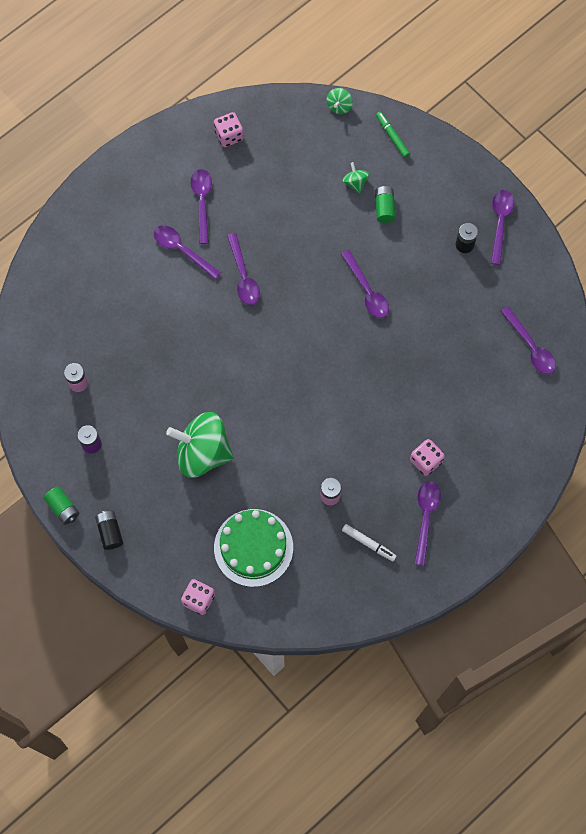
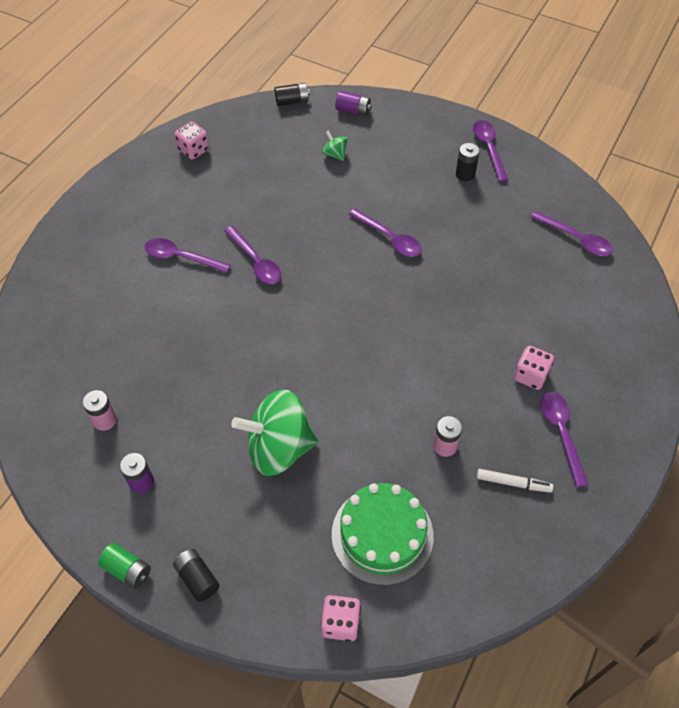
camera: 20 degrees left, 15 degrees down
(202, 202) = (187, 210): purple spoon -> none
(339, 106) = (292, 101): green spinning top -> black battery
(384, 208) = (373, 166): green battery -> none
(392, 136) = (353, 111): green marker -> purple battery

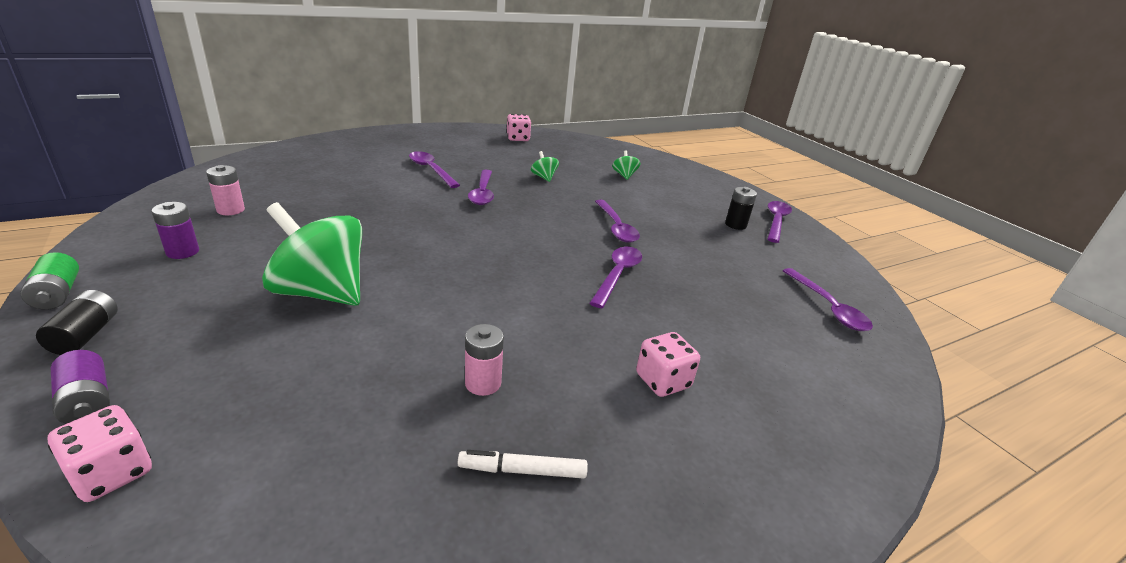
camera: 30 degrees right, 25 degrees down
(278, 203) = (544, 177): none -> green spinning top
(292, 101) = (622, 146): black battery -> none
(353, 111) = (667, 165): purple battery -> purple battery (87, 401)
(382, 535) = (298, 417): green cake -> none
(513, 483) = (522, 470): white marker -> white marker turned 135 degrees clockwise
(561, 433) = (649, 458): purple spoon -> purple spoon (617, 275)

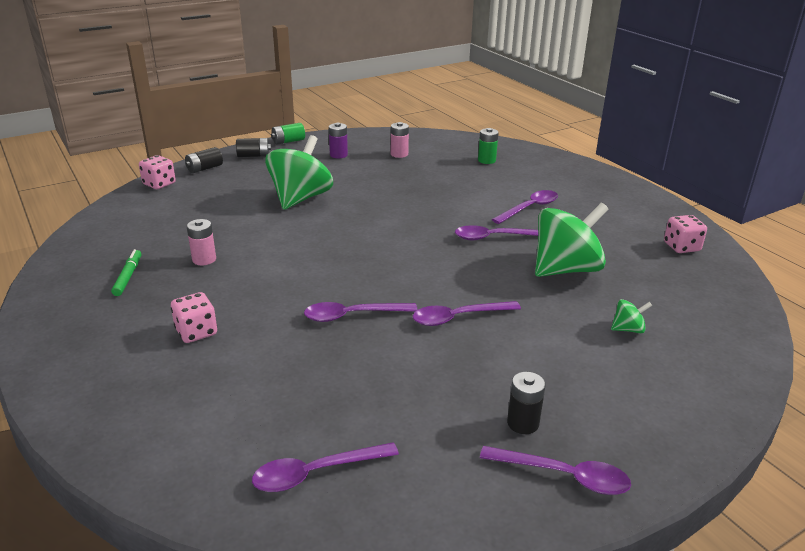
camera: 90 degrees right, 0 degrees up
(87, 401) = (204, 168): purple battery -> black battery
(302, 168) = (486, 160): none -> green battery
(522, 470) = (128, 276): white marker -> green marker
(544, 177) = (566, 269): green spinning top -> green spinning top, size x2.35
(617, 275) = (352, 315): purple spoon -> purple spoon turned 150 degrees clockwise

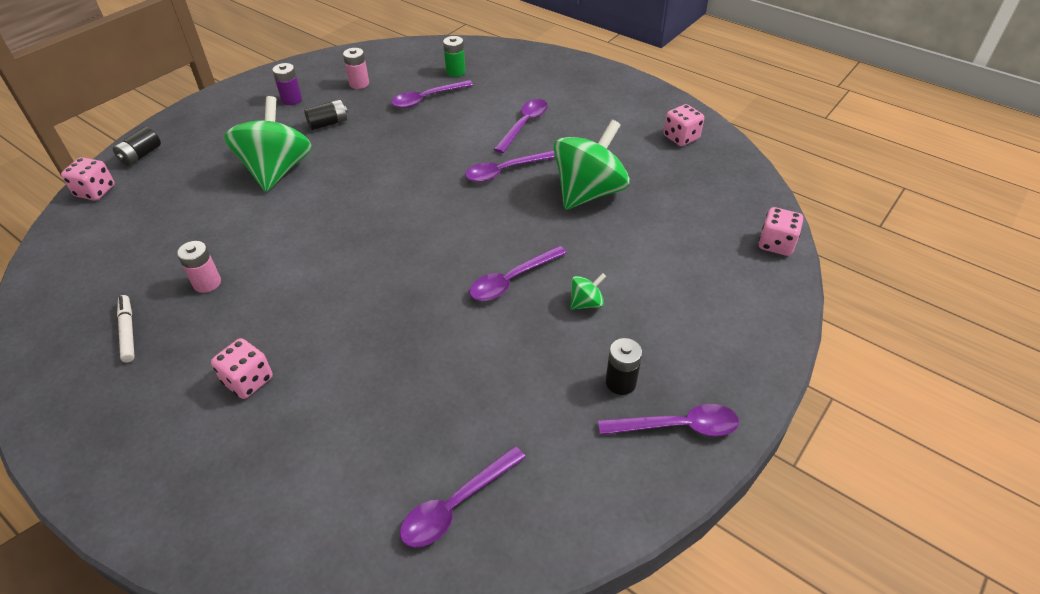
camera: 20 degrees left, 15 degrees up
(128, 276) = (128, 331): green marker -> white marker
(253, 155) = (192, 123): black battery -> black battery (328, 123)
(288, 141) = (223, 93): green battery -> none
(352, 315) = (406, 309): purple spoon -> purple spoon (427, 99)
(628, 329) = (670, 247): green spinning top -> green spinning top (586, 303)
(746, 353) = (776, 244): none -> pink dice

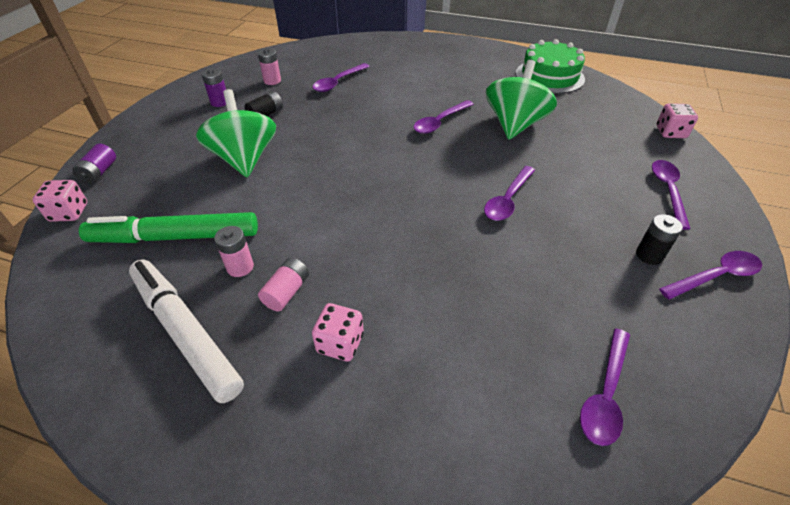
camera: 20 degrees left, 0 degrees up
(128, 331) = (186, 332): white marker -> white marker, size x2.19
(141, 155) = (99, 172): black battery -> purple battery
(169, 238) = (175, 237): none -> green marker
(232, 319) = (286, 292): none -> pink battery
(455, 71) = (347, 60): green battery -> none
(524, 125) = (429, 87): purple spoon -> purple spoon (668, 191)
(586, 303) = (576, 203): green spinning top -> none
(681, 137) = (549, 76): pink dice -> green cake

